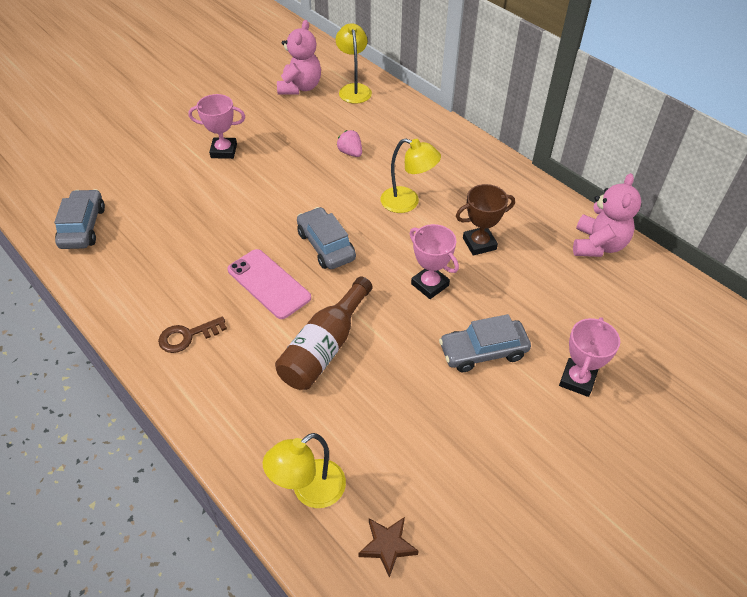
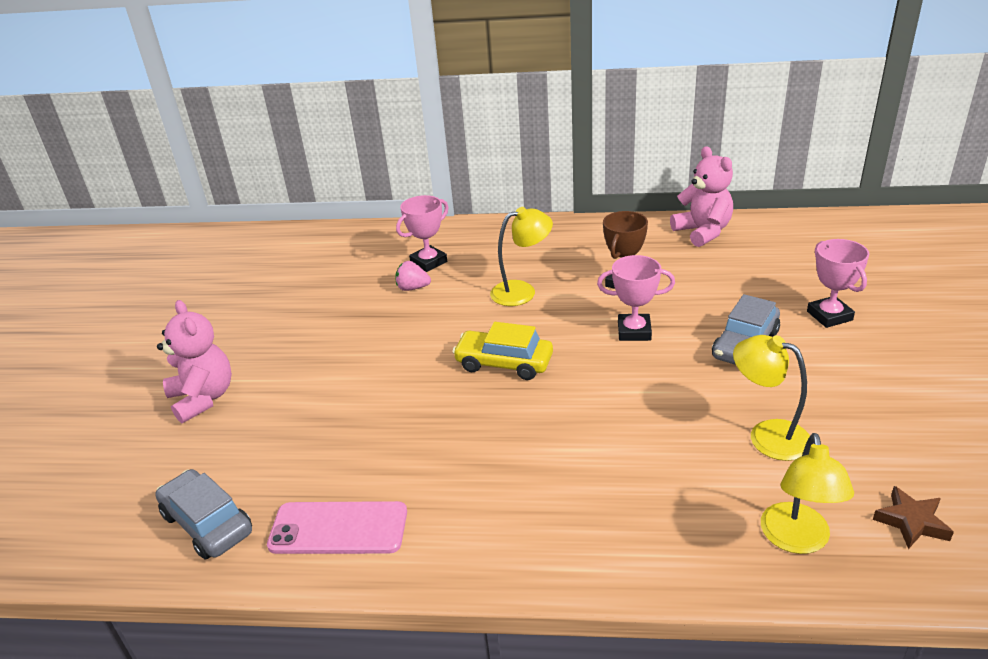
camera: 40 degrees left, 15 degrees down
(187, 336) = (491, 522): brown key -> none
(224, 151) = (278, 359): pink trophy -> pink trophy (428, 262)
(269, 284) = (500, 425): pink phone -> pink phone (338, 528)
(300, 87) = (281, 270): pink teddy bear -> pink teddy bear (203, 398)
(325, 347) = (628, 432): brown bottle -> none
(326, 246) = (504, 363): grey car -> yellow car
(354, 89) = (339, 245): yellow lamp -> yellow lamp (767, 435)

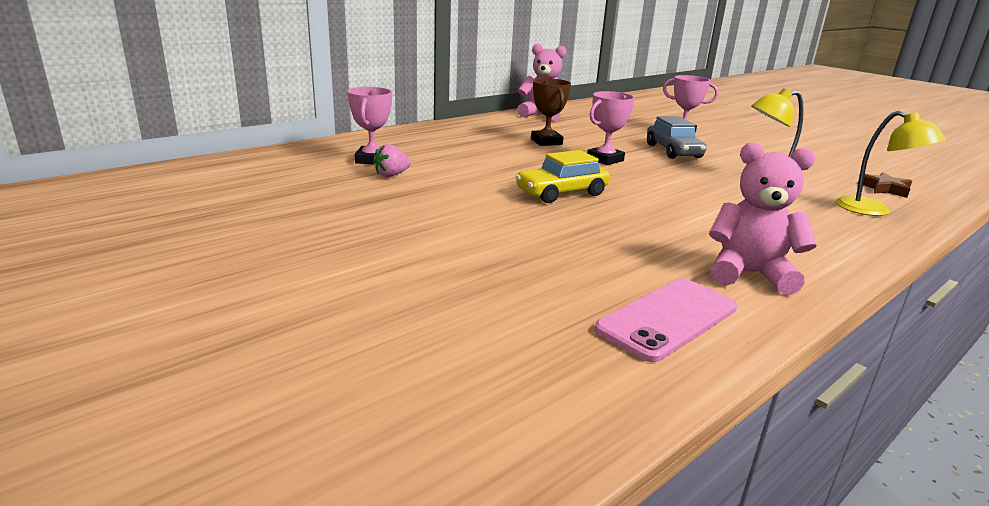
camera: 50 degrees left, 10 degrees down
(203, 398) = (321, 299): pink teddy bear -> pink teddy bear (749, 274)
(207, 524) = (550, 378): grey car -> none
(522, 291) = (488, 158): yellow lamp -> none

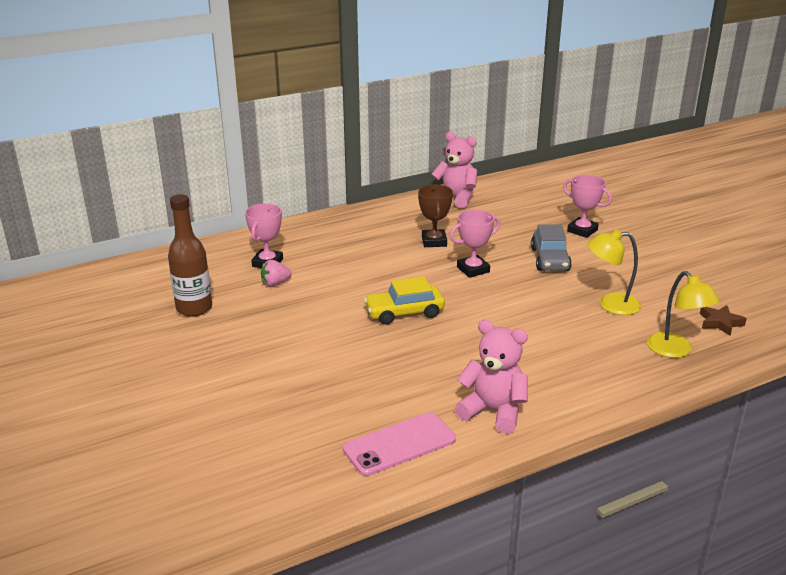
camera: 15 degrees right, 5 degrees up
(297, 199) = (194, 308): none -> brown bottle

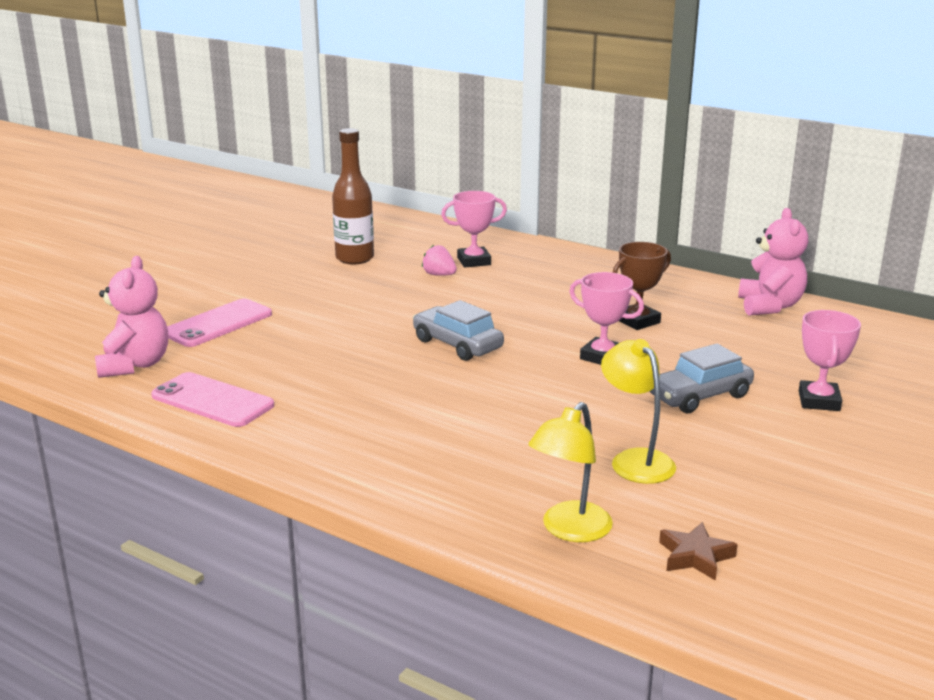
camera: 60 degrees right, 5 degrees down
(251, 408) = (218, 324): none -> pink phone
(404, 312) = (457, 344): yellow car -> grey car
(493, 411) = (310, 435): pink teddy bear -> pink teddy bear (135, 365)

